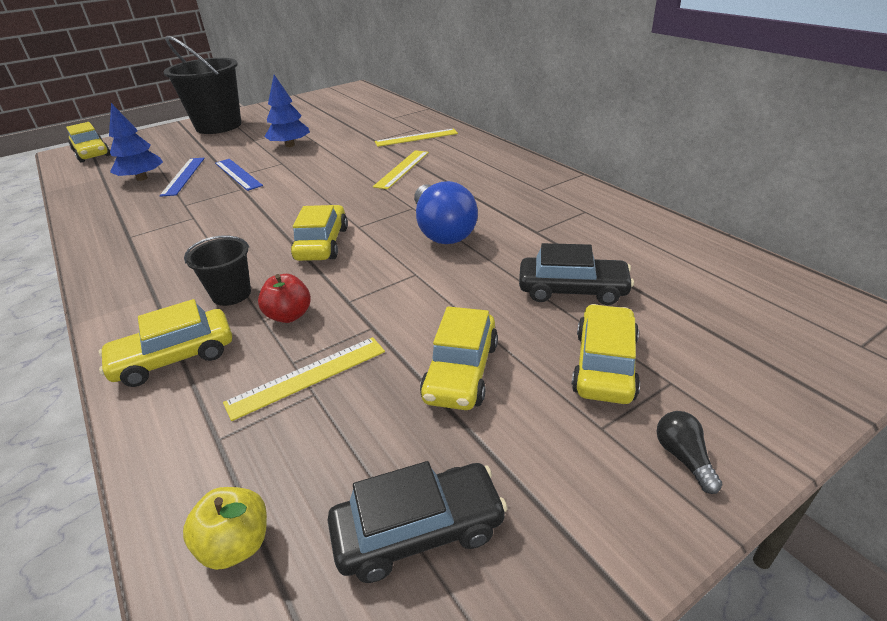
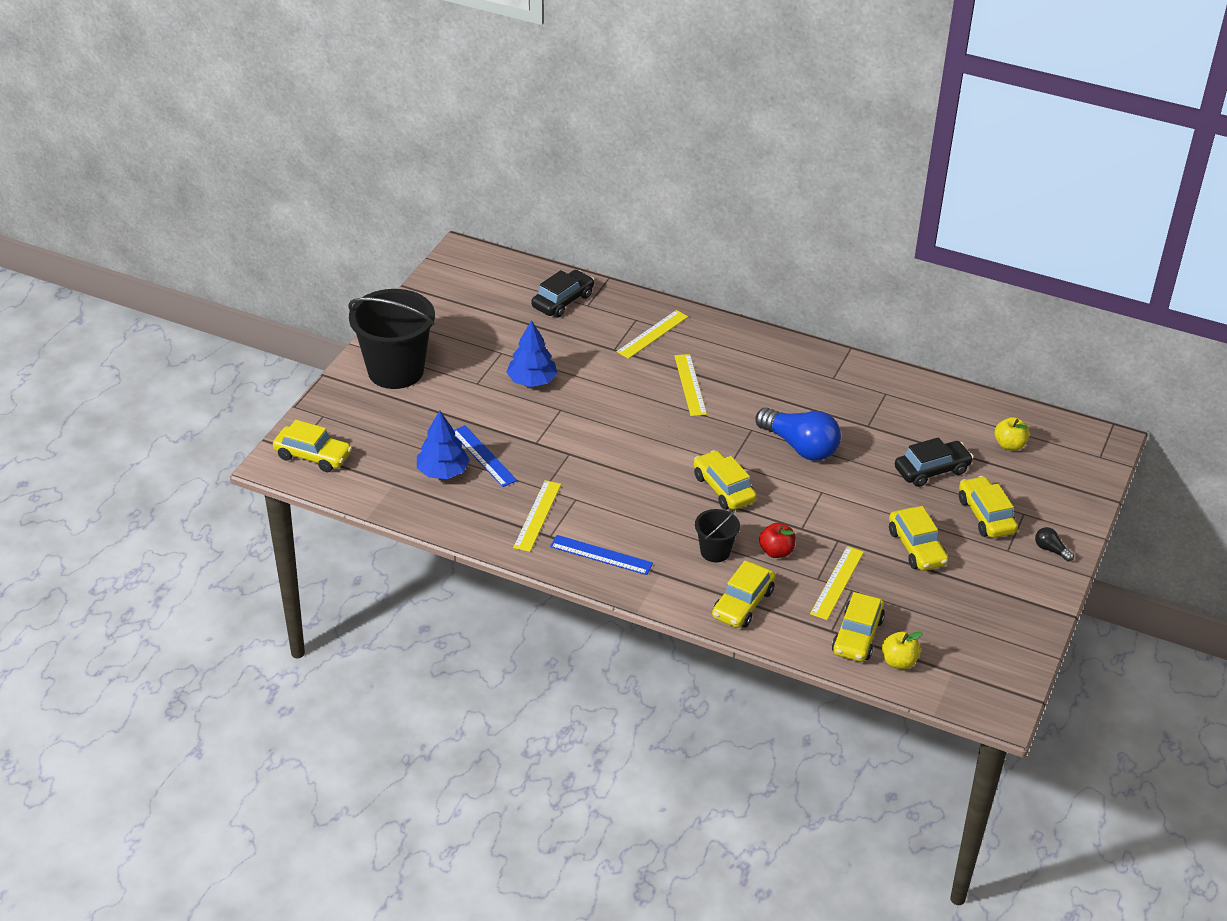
camera: 35 degrees left, 5 degrees up
(146, 220) = (537, 516): none -> yellow ruler
(237, 465) = (857, 636): none -> yellow car
(238, 174) = (537, 437): blue ruler -> blue ruler (601, 555)
(418, 530) = (967, 624): black car -> black car (563, 301)
(709, 292) = (1009, 445): none -> yellow apple

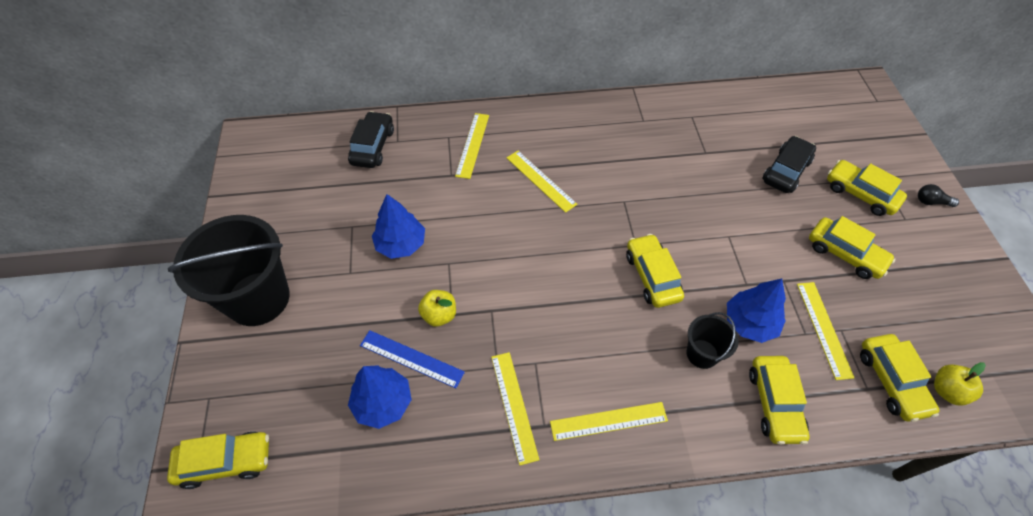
camera: 30 degrees left, 15 degrees up
(601, 555) = (608, 421): blue ruler -> yellow ruler
(723, 488) = (652, 276): yellow car -> yellow car turned 45 degrees clockwise
(776, 551) = (749, 323): red apple -> blue tree
(800, 447) = (674, 199): blue light bulb -> none
(1009, 445) = (814, 120): yellow apple -> yellow apple (439, 315)

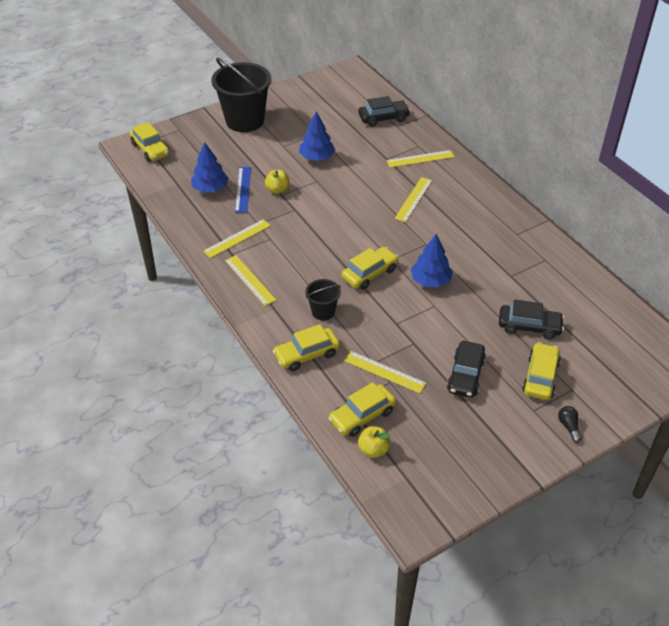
camera: 65 degrees right, 10 degrees down
(749, 323) = (363, 331): blue tree -> blue tree (430, 281)
(824, 329) = (384, 372): yellow ruler -> yellow ruler turned 60 degrees clockwise
(845, 254) = (465, 375): yellow car -> black car

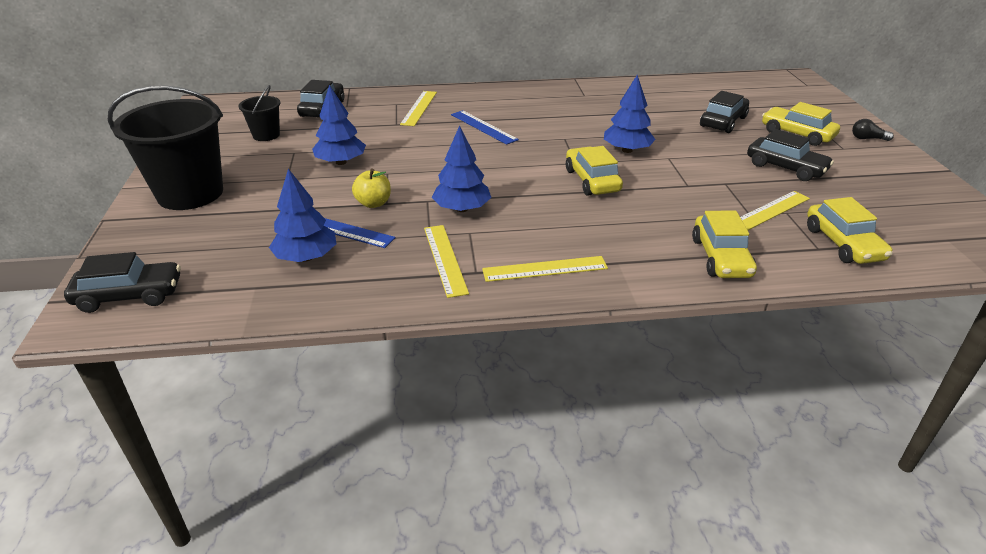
camera: 65 degrees left, 10 degrees down
(150, 149) = (129, 295): yellow car -> black car
(294, 227) = (462, 209): none -> blue tree
(323, 312) = (643, 227): black bucket -> black bucket (266, 135)
(373, 449) = (902, 250): yellow apple -> none
(413, 199) = (483, 127): yellow ruler -> blue ruler

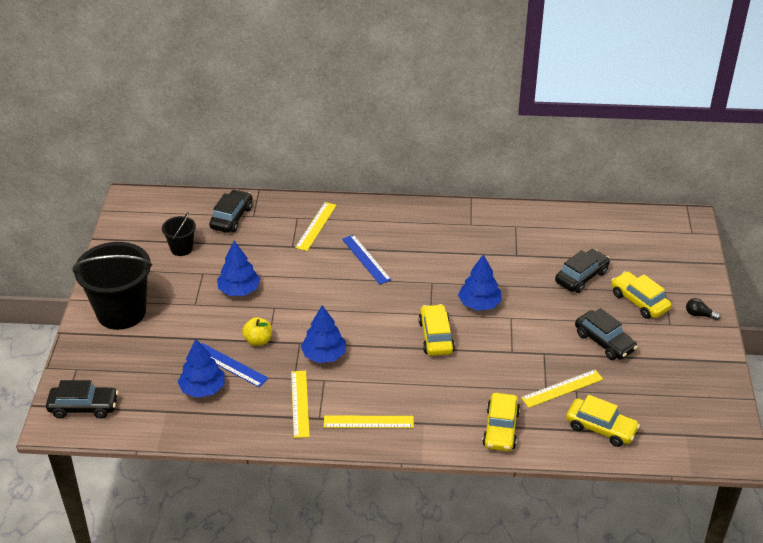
camera: 10 degrees right, 5 degrees up
(843, 244) = (601, 428): yellow car -> yellow car turned 60 degrees counterclockwise

